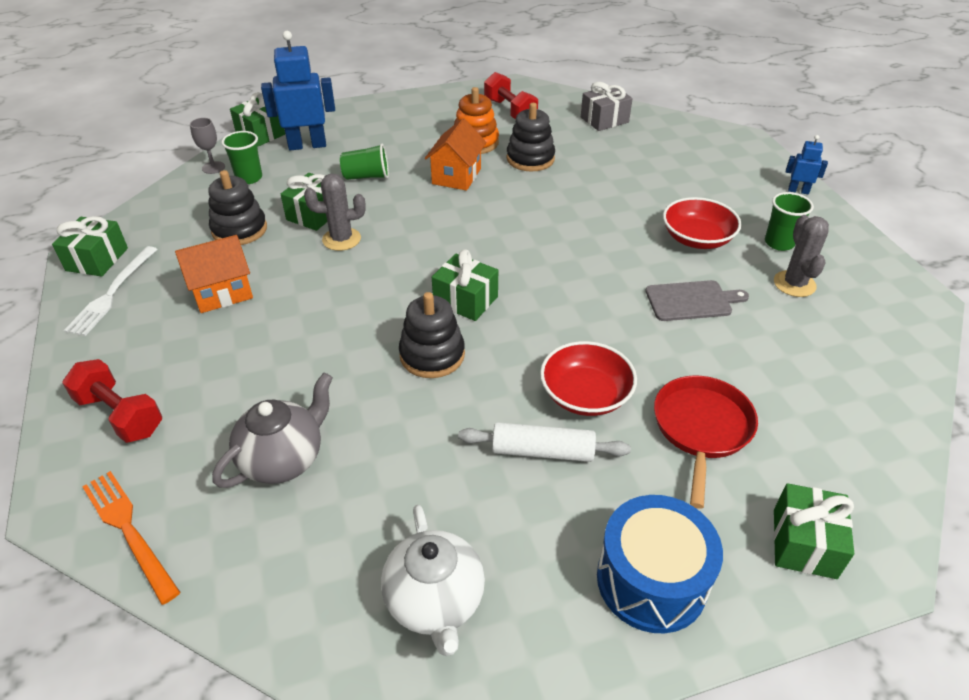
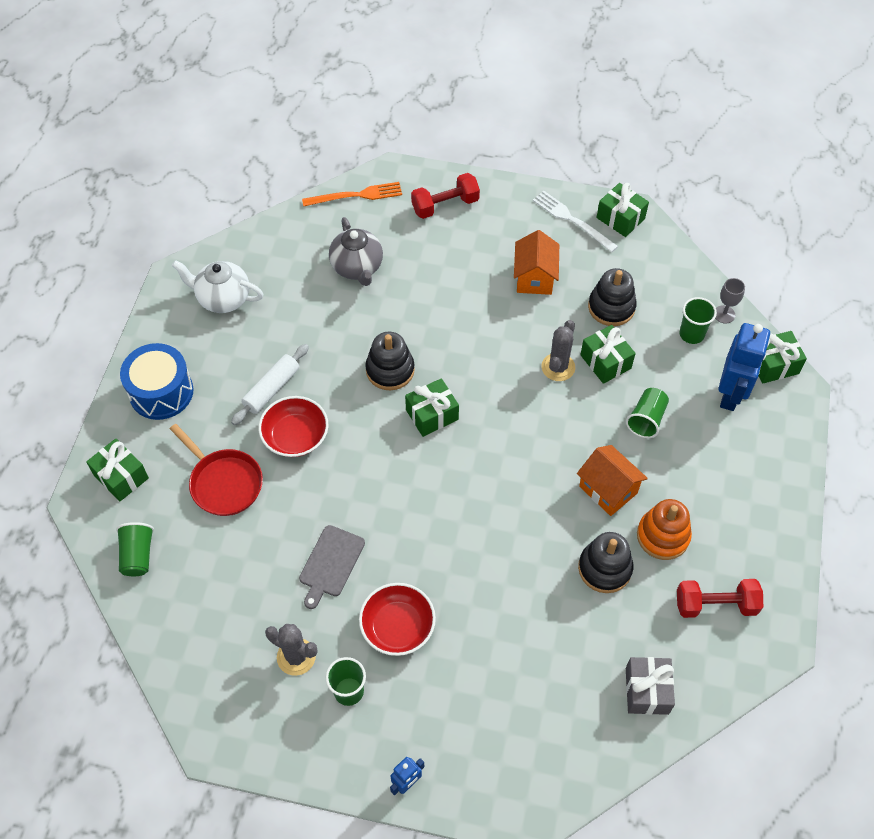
camera: 120 degrees right, 15 degrees up
(861, 458) = (138, 555): none -> green cup

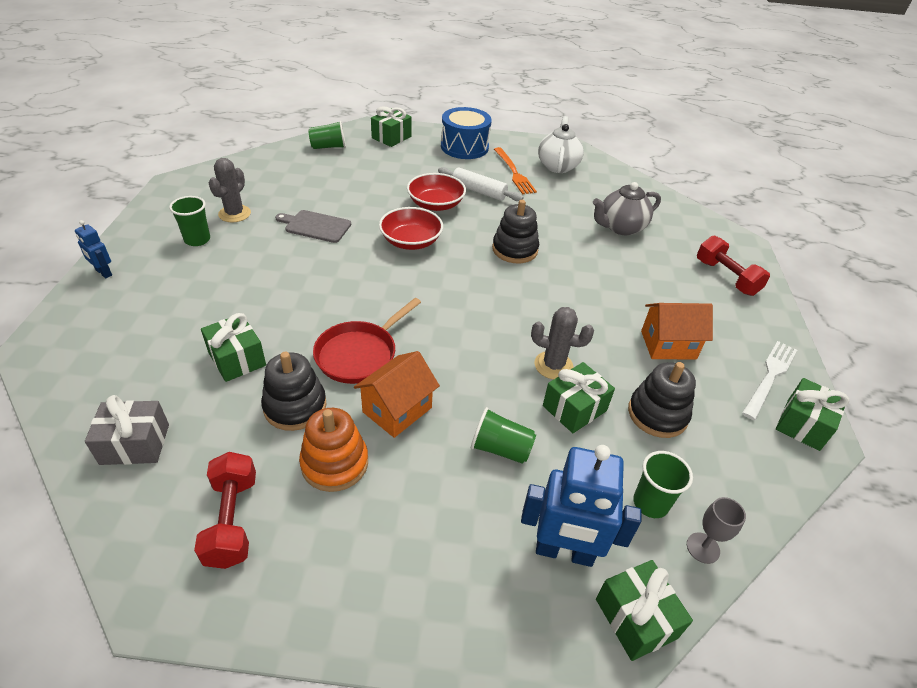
camera: 80 degrees right, 15 degrees down
(224, 483) = (389, 175): red pan -> red pan (359, 354)
(356, 195) = (702, 224): orange fork -> orange fork (514, 172)
(397, 626) = (251, 263): red bowl -> red bowl (411, 241)
(432, 415) = (471, 276): green gift -> green gift (237, 359)

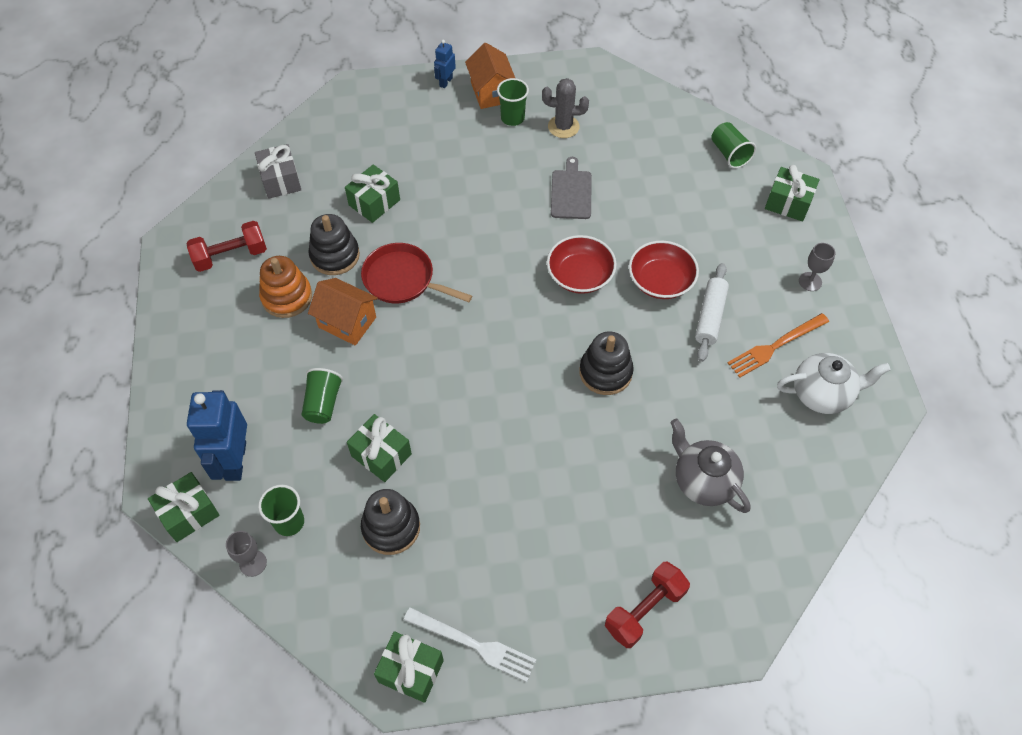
camera: 80 degrees right, 15 degrees up
(464, 147) = (810, 281): blue drum -> grey goblet
(553, 365) = (431, 432): grey cactus -> none
(668, 345) = (494, 538): orange house -> orange house (491, 92)

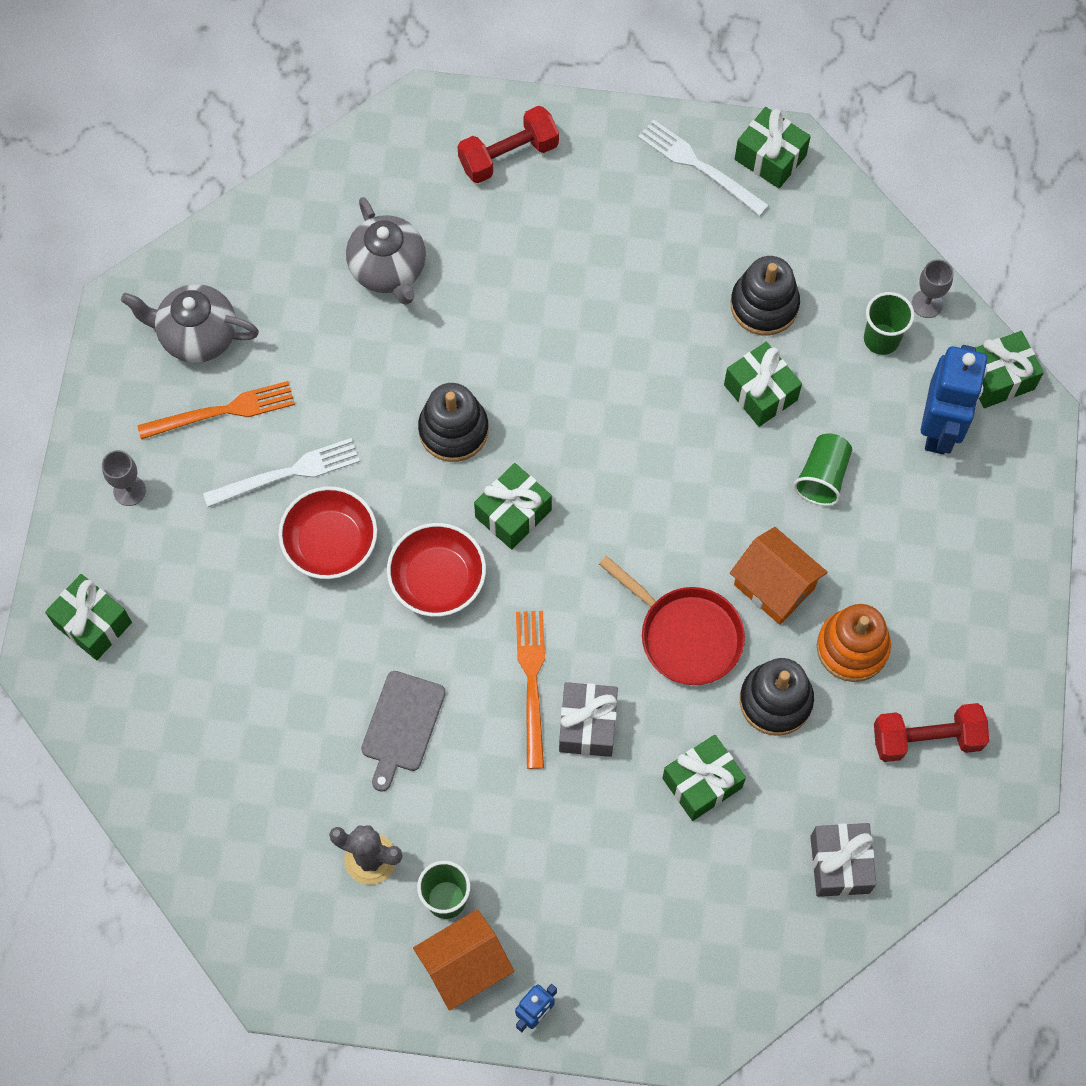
camera: 165 degrees left, 10 degrees up
(454, 217) = (587, 725): none -> grey gift
(491, 92) = (465, 967): orange house -> orange house turned 60 degrees clockwise
(497, 232) = (532, 682): none -> orange fork
(543, 327) = (513, 513): none -> green gift
(710, 316) = (287, 473): white rolling pin -> white fork
(729, 154) = (134, 736): green cup -> none
(822, 394) = (197, 336): white teapot -> grey teapot

